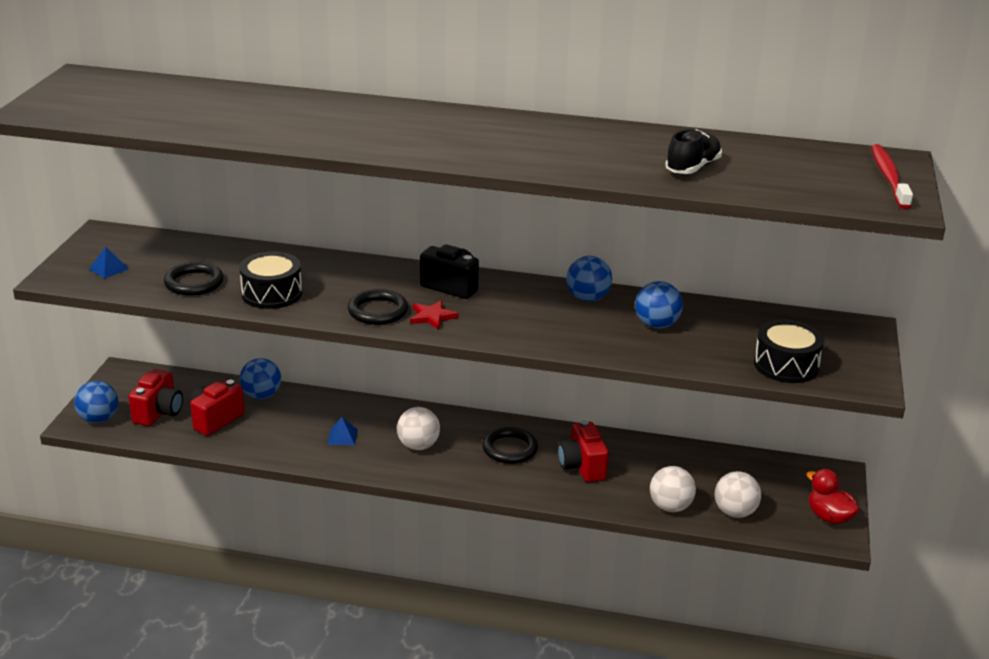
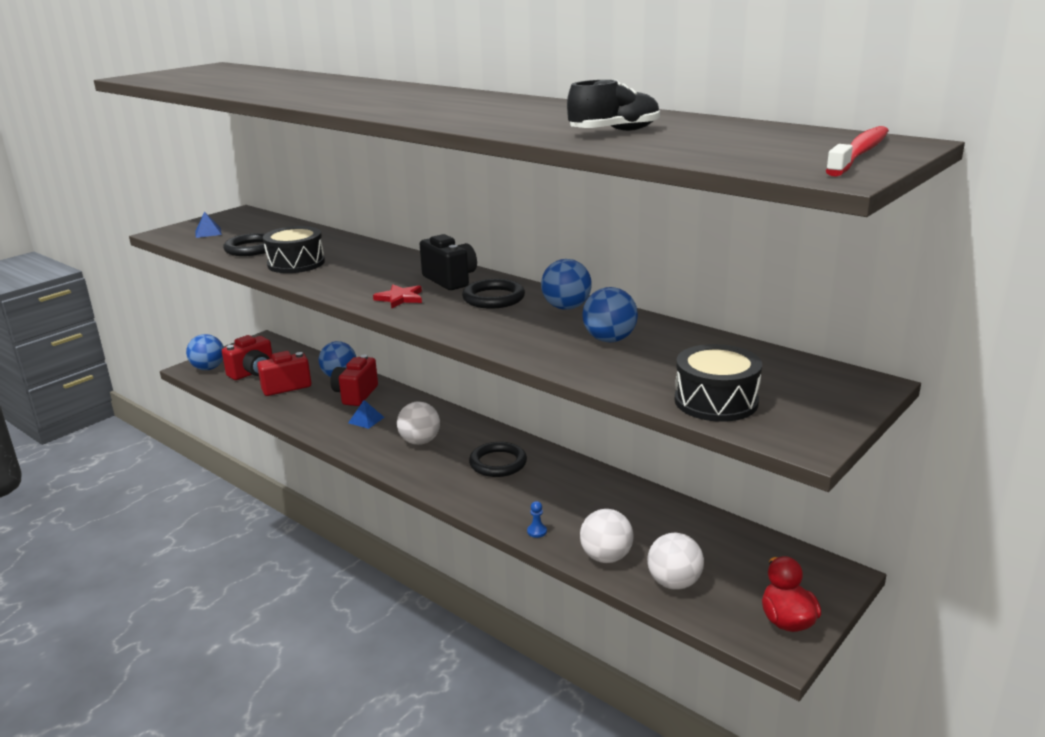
camera: 30 degrees right, 5 degrees down
(378, 311) = (360, 287): black ring -> black ring (493, 298)
(582, 467) = (551, 496): red camera -> red camera (355, 395)
(599, 501) = (537, 531): none -> blue pawn

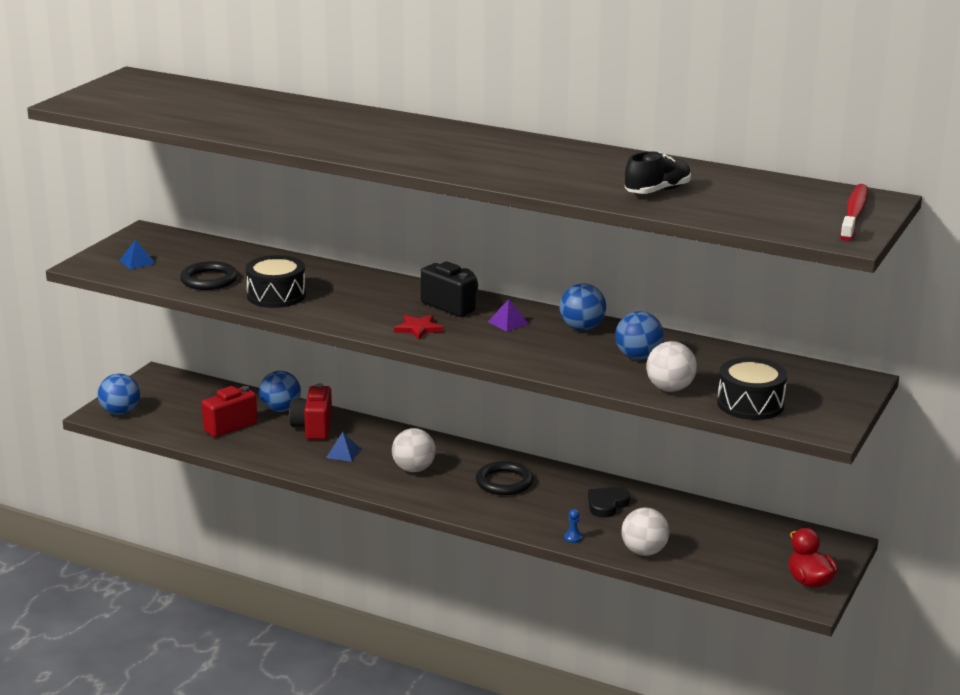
camera: 15 degrees left, 0 degrees up
(253, 373) = (177, 413): red camera -> none
(493, 298) = (508, 322): black ring -> purple pyramid
(589, 497) = (607, 504): none -> black heart
(674, 583) = (709, 565): white ball -> white ball (670, 389)

